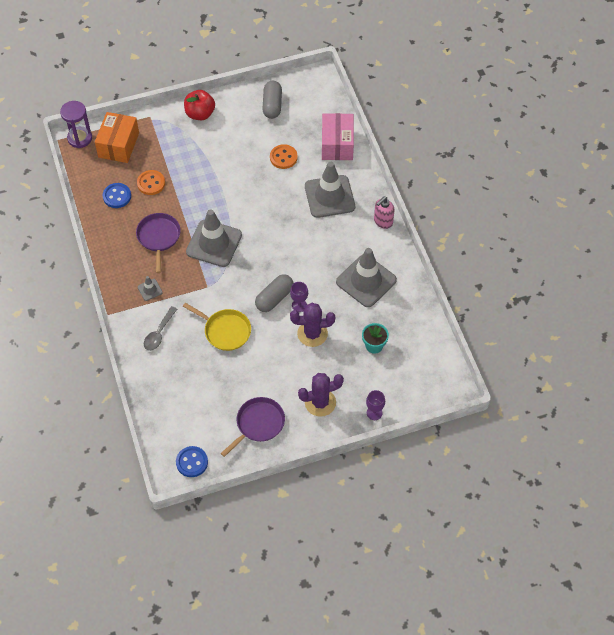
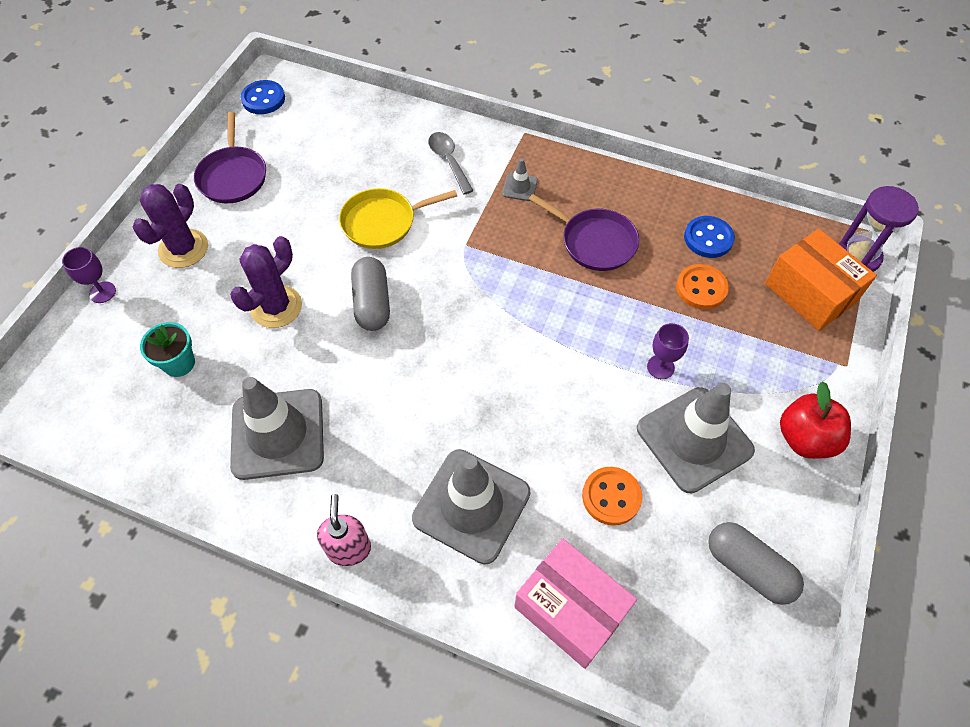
camera: 130 degrees right, 0 degrees up
(214, 243) = (527, 294): grey traffic cone -> grey traffic cone (694, 439)
(299, 305) = (332, 322): purple goblet -> purple goblet (660, 367)

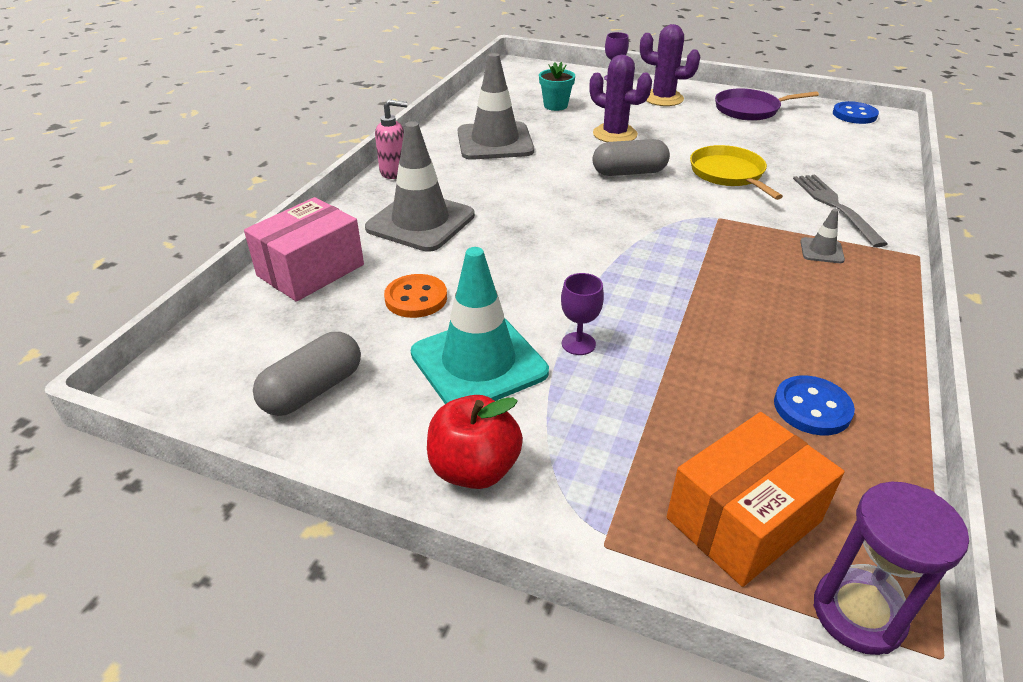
camera: 90 degrees right, 20 degrees down
(448, 161) = (835, 206): grey spoon -> grey fork
(595, 242) = (759, 303): purple pan -> none
(694, 439) = (479, 363): grey traffic cone -> turquoise traffic cone
(701, 288) = (713, 391): orange button -> none

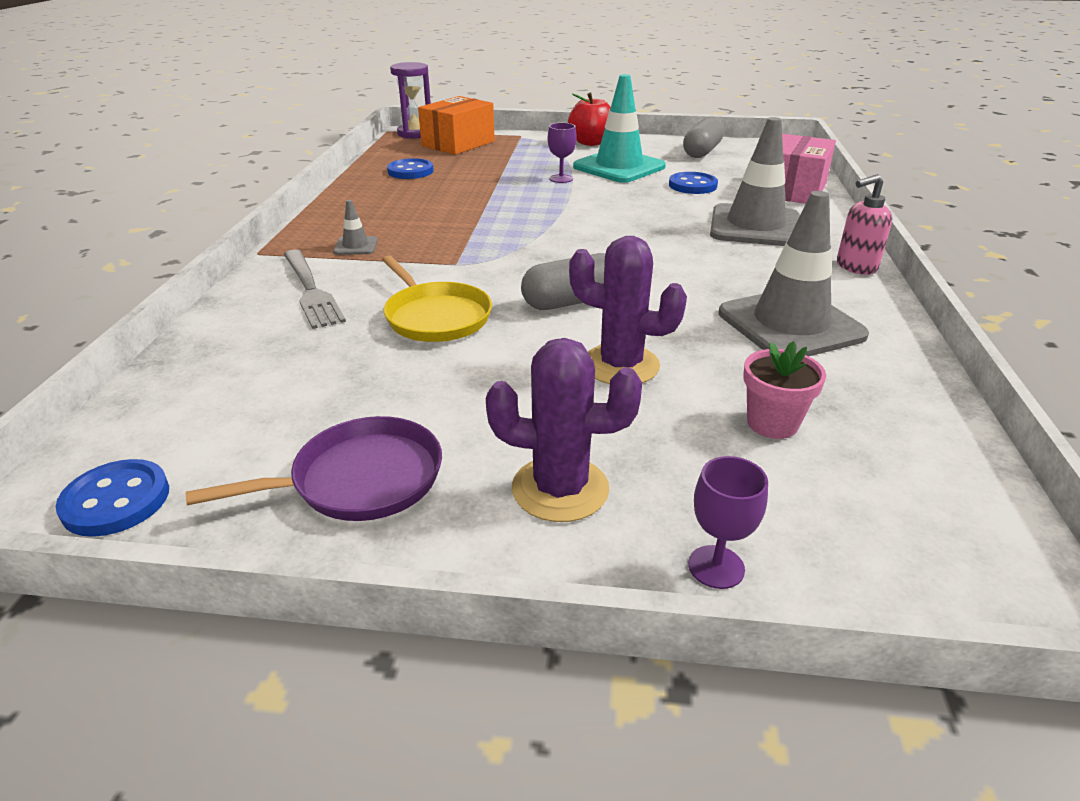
camera: 165 degrees right, 5 degrees down
(416, 298) = (692, 185): orange button -> blue button
(555, 106) = (772, 423): turquoise flower pot -> pink flower pot

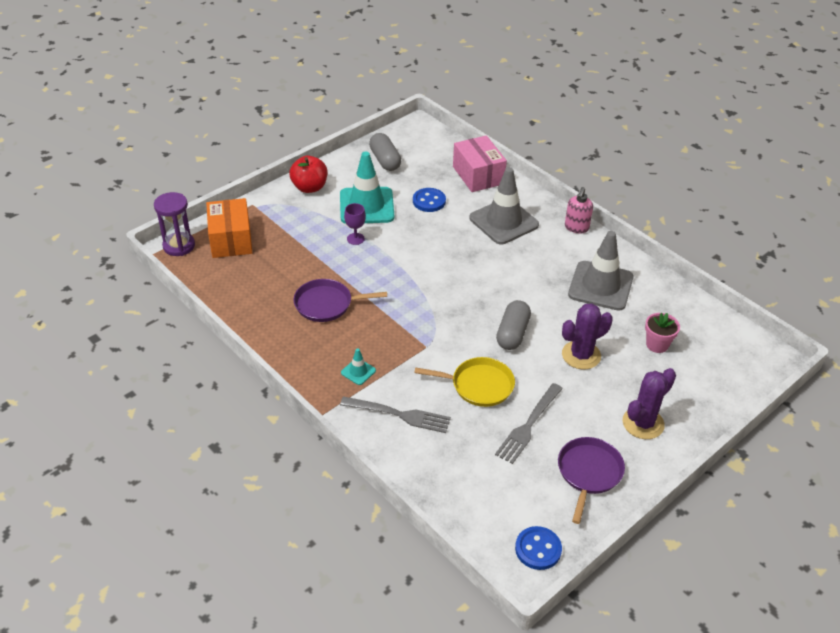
camera: 50 degrees left, 10 degrees up
(356, 246) = (358, 371): grey traffic cone -> turquoise traffic cone
(405, 381) = (528, 425): none -> grey fork
(410, 171) = (258, 289): blue button -> none
(439, 200) = (327, 304): none -> purple pan
(716, 567) = (711, 412): purple goblet -> none

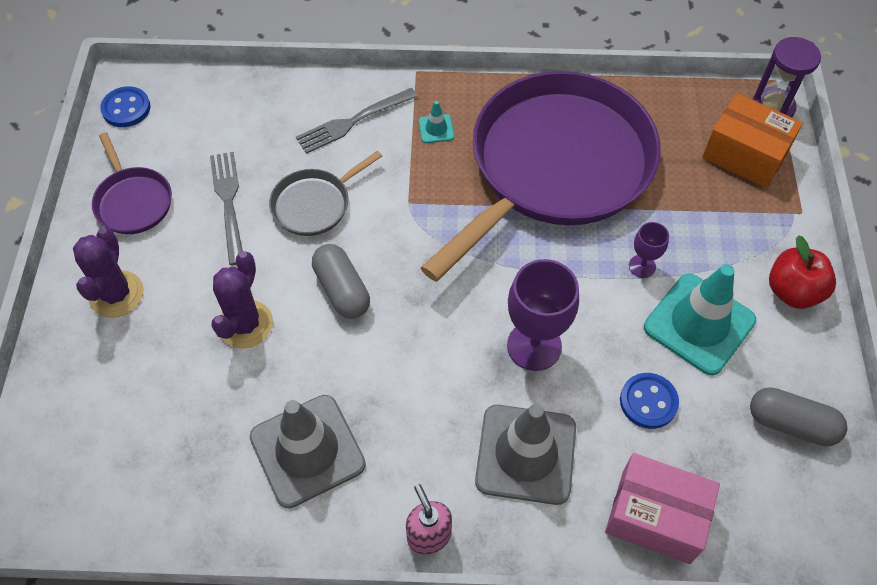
camera: 135 degrees right, 15 degrees up
(327, 304) = (555, 167): purple pan -> purple pan, size x2.41
(449, 248) = (534, 346): none -> purple goblet
(478, 385) = (315, 204): yellow pan -> grey pan
(657, 344) = (170, 414): pink flower pot -> none

